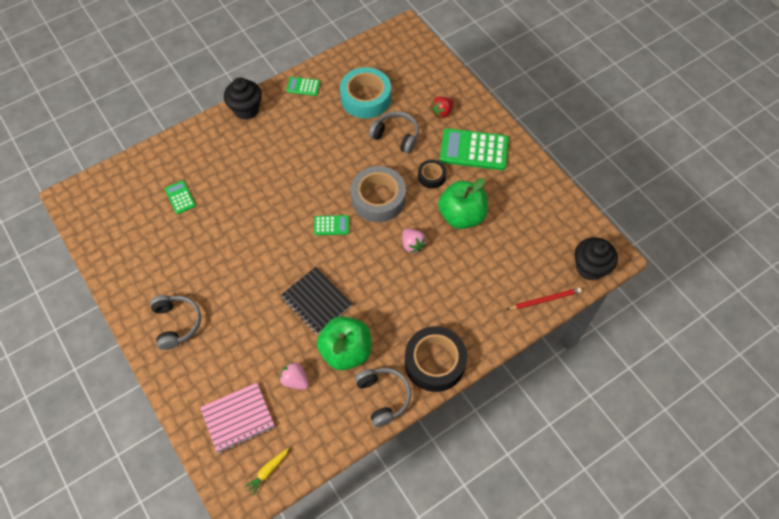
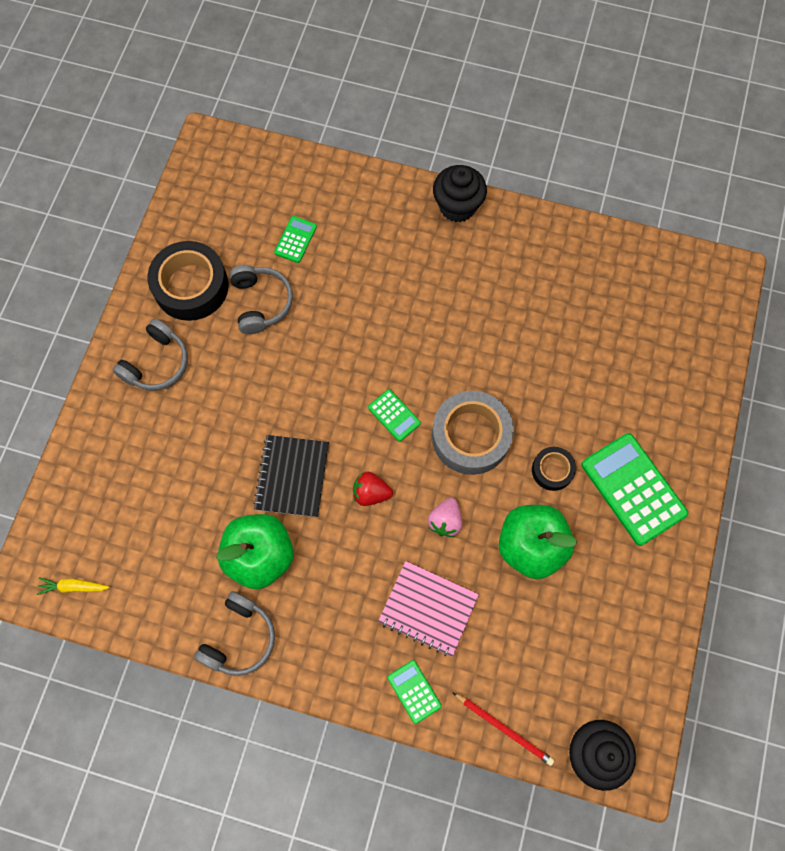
camera: 50 degrees right, 10 degrees up
(238, 418) = (105, 510): pink notebook -> pink notebook (428, 609)
(295, 380) = (188, 531): pink strawberry -> none
(303, 86) = (541, 236): green calculator -> green calculator (414, 691)
(365, 98) = (589, 313): turquoise tape -> none
(396, 136) = (570, 388): grey headphones -> grey headphones (261, 303)
(435, 362) = (323, 661): black tape -> black tape (191, 286)
(442, 112) = (651, 411): red strawberry -> red strawberry (371, 493)

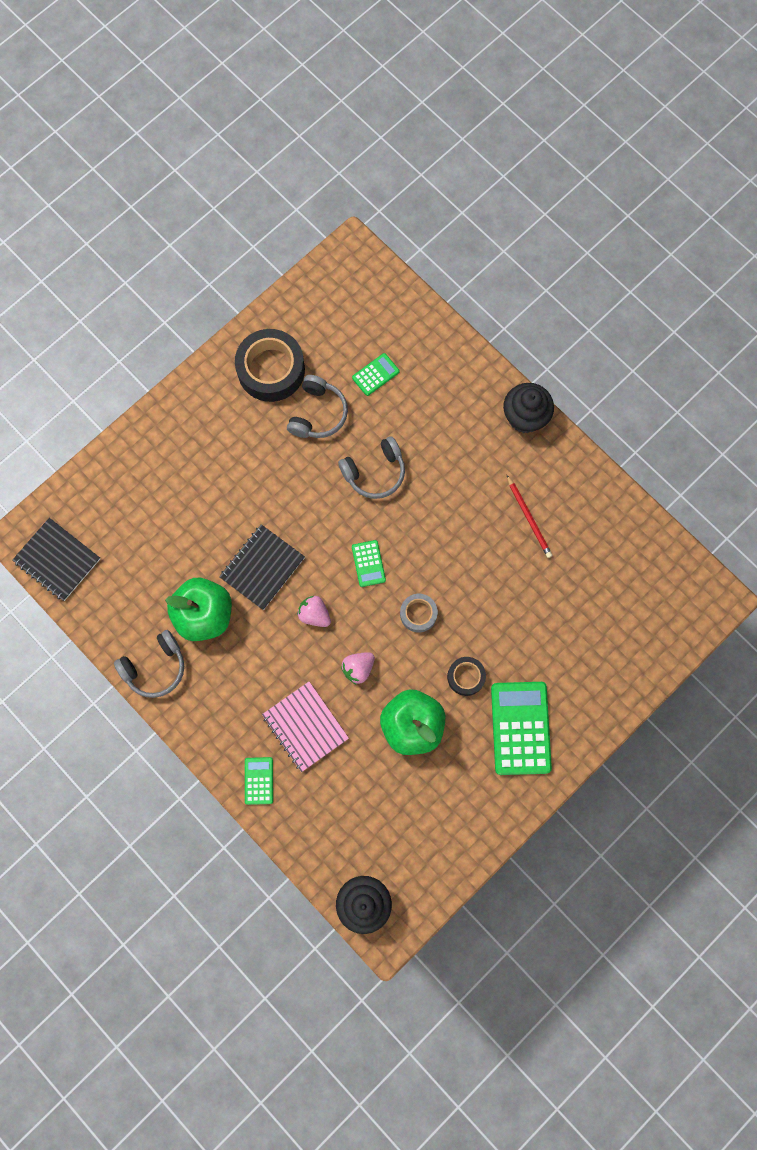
camera: 30 degrees right, 5 degrees up
(74, 587) = (57, 560): yellow carrot -> black notebook
(157, 363) = (210, 419): grey headphones -> grey headphones (375, 472)
(371, 493) = (314, 614): red strawberry -> pink strawberry
(470, 436) = (418, 614): grey tape -> grey tape, size x0.52
(504, 729) = (308, 846): red pencil -> red pencil (529, 518)

